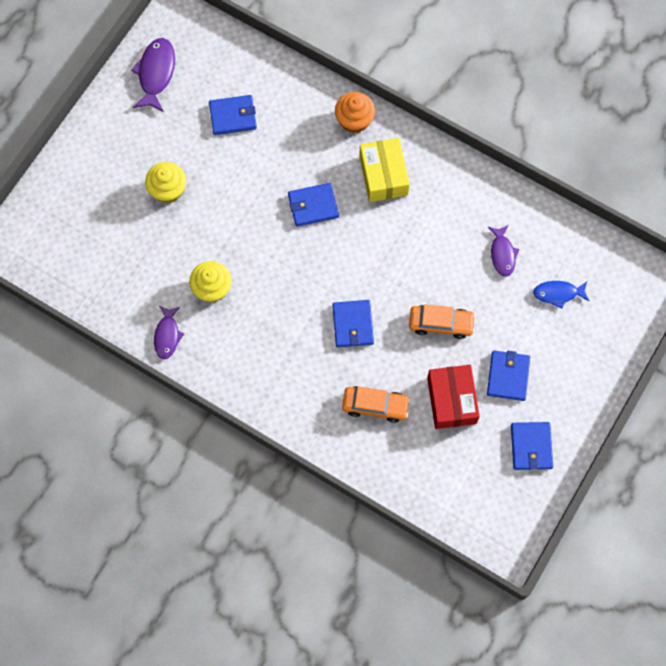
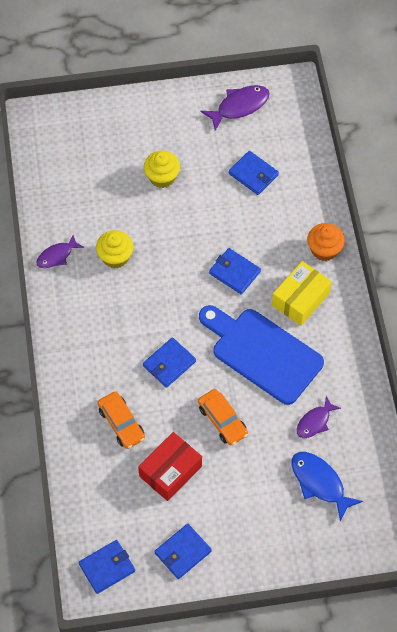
camera: 50 degrees right, 10 degrees down
(406, 244) = (262, 353): none -> blue cutting board
(508, 376) = (223, 496): blue wallet -> blue wallet (107, 567)
(558, 293) = (319, 483): blue fish -> blue fish, size x1.52

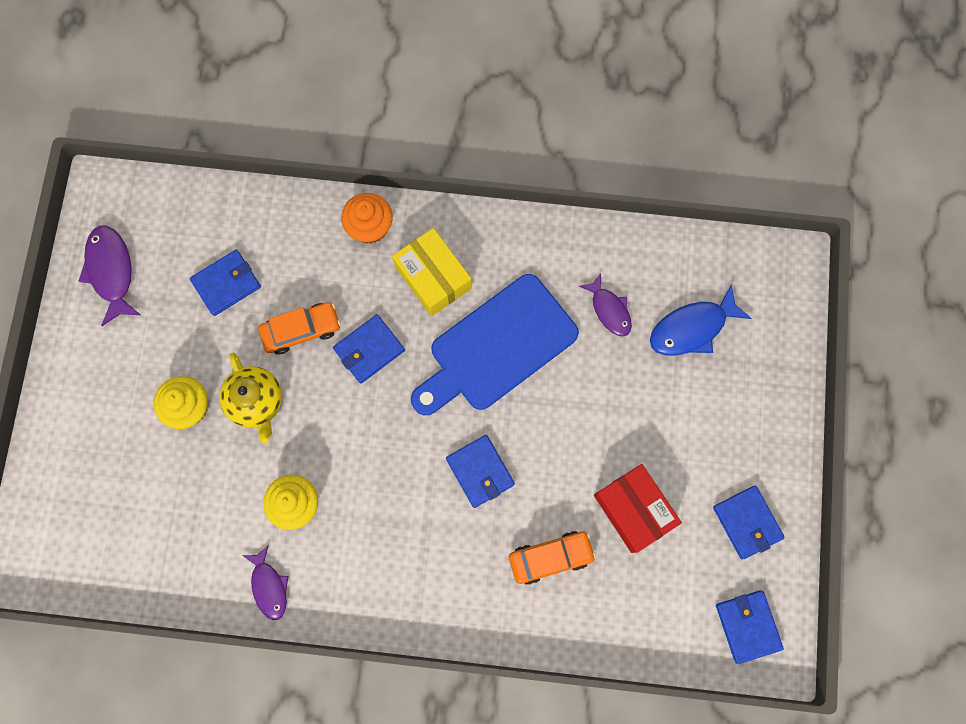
camera: 75 degrees left, 15 degrees up
(177, 215) = (257, 402): none -> yellow teapot
(222, 420) = (579, 424): orange car -> orange car (301, 330)

